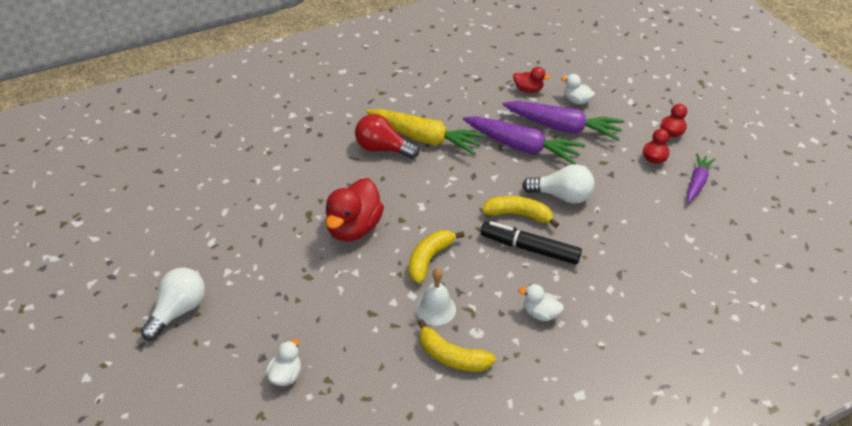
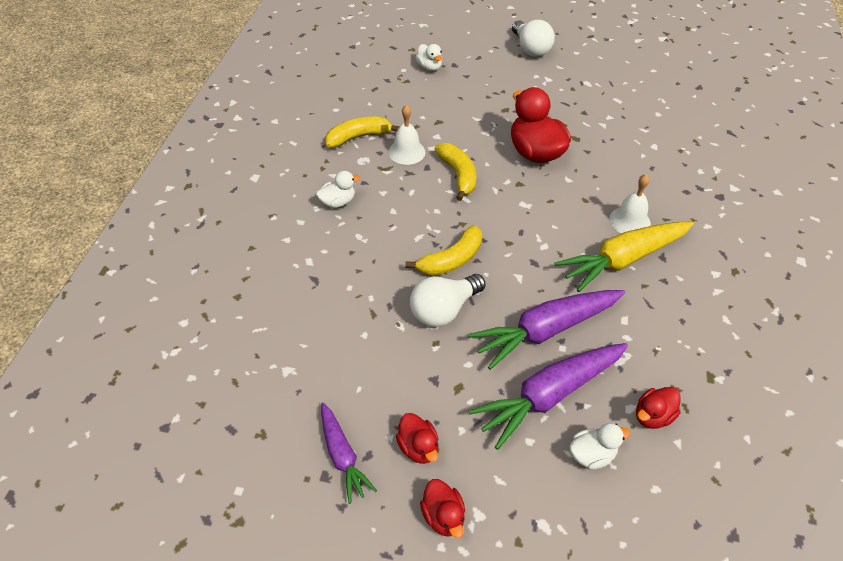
camera: 130 degrees right, 5 degrees up
(382, 149) = (630, 221): red light bulb -> white bell
(529, 248) = (405, 240): black marker -> none

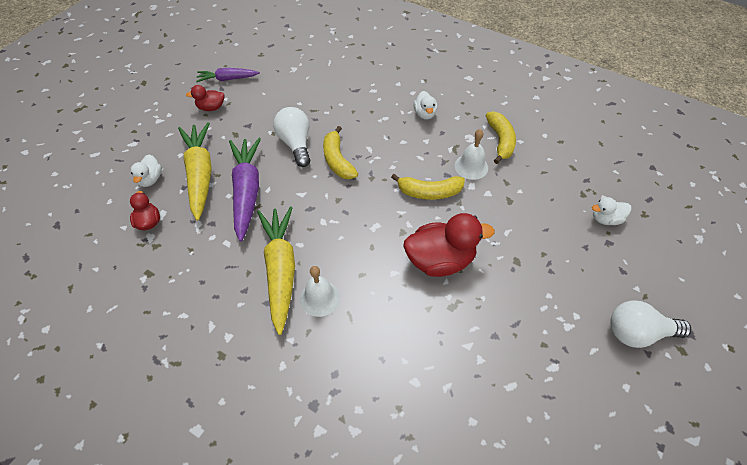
camera: 110 degrees right, 5 degrees up
(443, 516) = (168, 107): red duck -> none
(550, 395) = (200, 175): purple carrot -> yellow carrot

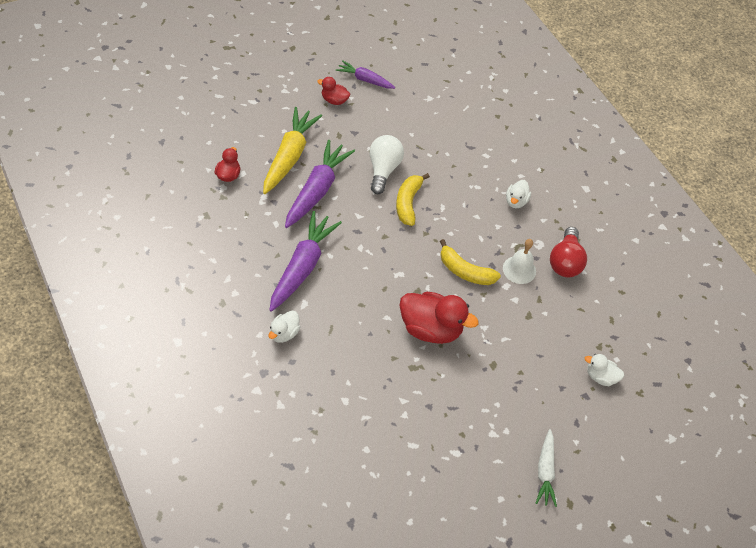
camera: 25 degrees right, 0 degrees up
(150, 179) = (249, 140): white duck -> white duck (284, 333)
(280, 270) = (302, 267): yellow carrot -> purple carrot
(320, 298) = (317, 303): white bell -> none
(500, 141) = (565, 262): yellow banana -> red light bulb
(637, 333) = (545, 471): white light bulb -> white carrot

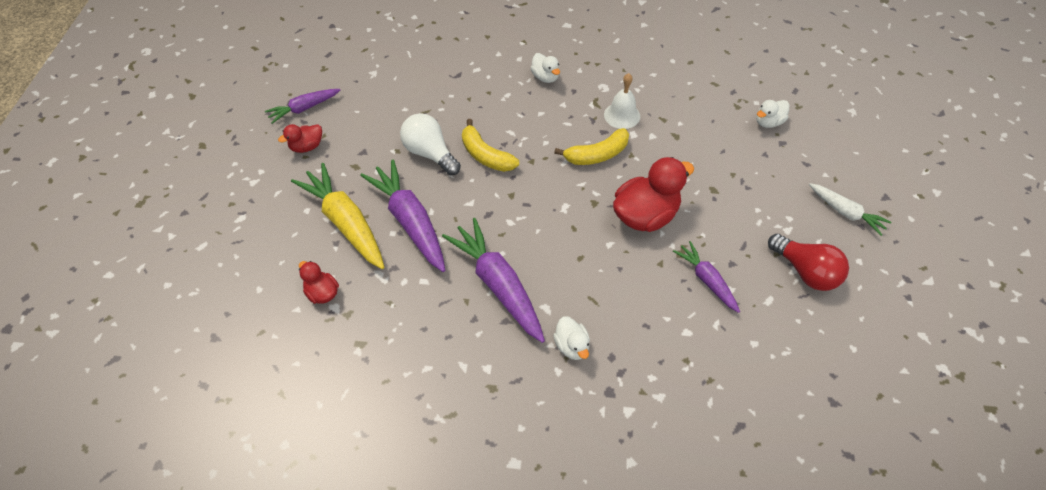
camera: 50 degrees left, 0 degrees up
(400, 395) = (707, 280): none -> purple carrot
(565, 262) = (635, 80): red light bulb -> red light bulb (805, 272)

